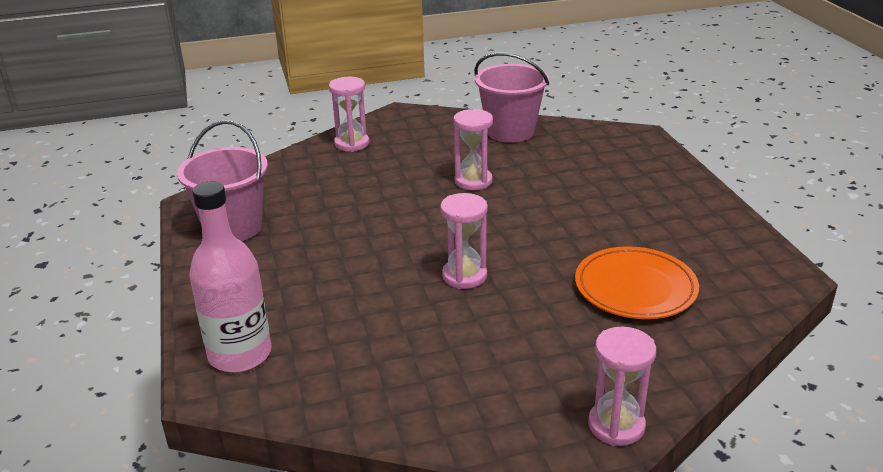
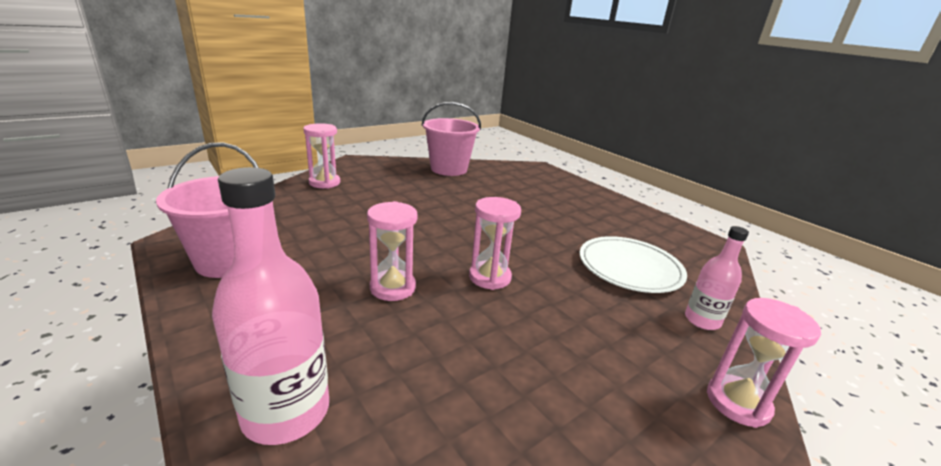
camera: 25 degrees left, 5 degrees down
(473, 181) = (444, 202): pink hourglass -> pink hourglass (392, 288)
(635, 288) = (629, 268): orange plate -> white plate
(663, 354) = (702, 320): none -> pink bottle

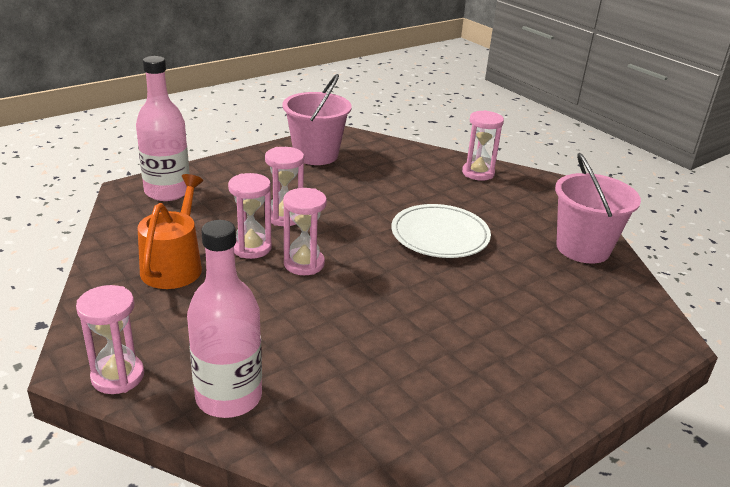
camera: 90 degrees right, 5 degrees up
(463, 312) = (251, 248): none -> pink hourglass
(515, 378) = (174, 266): none -> orange watering can
(629, 268) = (334, 367): white plate -> white plate (440, 235)
(702, 320) = (229, 397): pink bottle -> pink bottle, size x1.71

